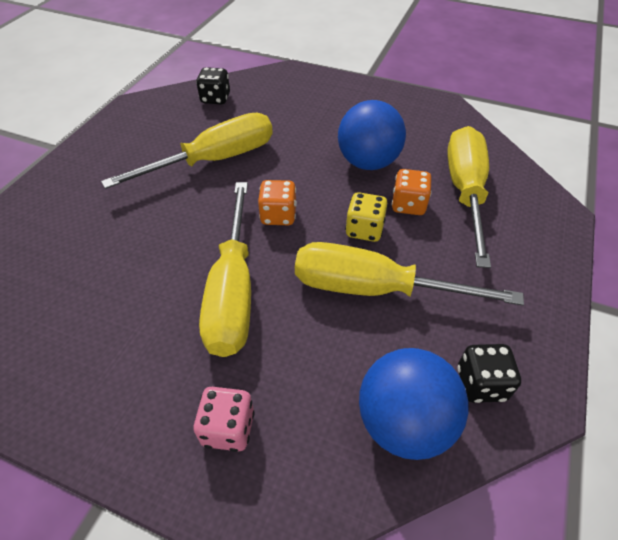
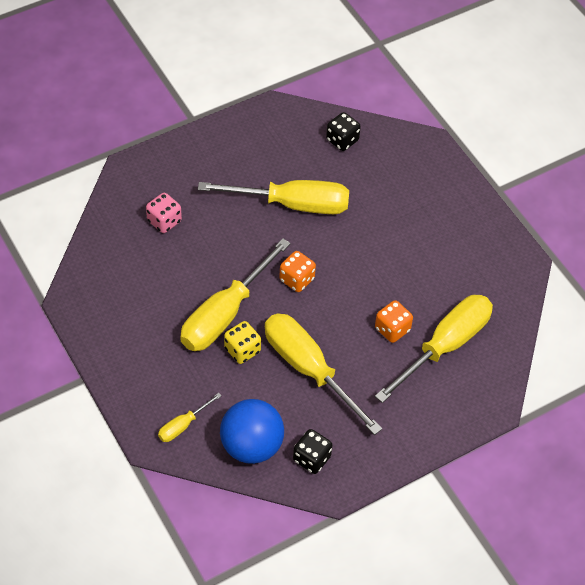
camera: 35 degrees right, 5 degrees up
(228, 428) = (163, 387): pink dice -> pink dice (164, 221)
(297, 463) = (183, 425): none -> yellow screwdriver
(364, 230) = (343, 327): yellow dice -> yellow dice (242, 350)
(368, 162) = (401, 277): blue ball -> none

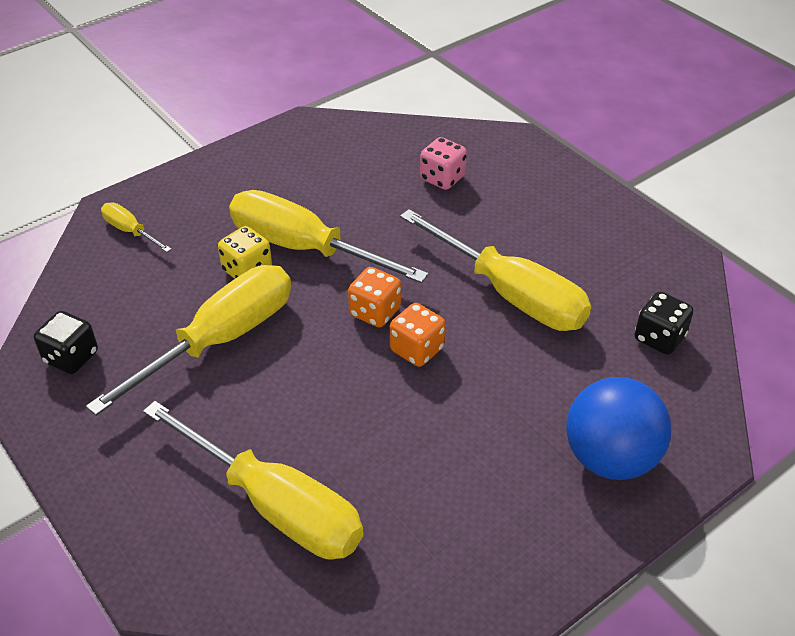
camera: 85 degrees right, 10 degrees down
(251, 446) = (96, 295): blue ball -> blue ball (610, 458)
(292, 204) = (511, 294): yellow screwdriver -> yellow screwdriver turned 45 degrees counterclockwise
(392, 329) = (300, 431): orange dice -> orange dice (417, 349)

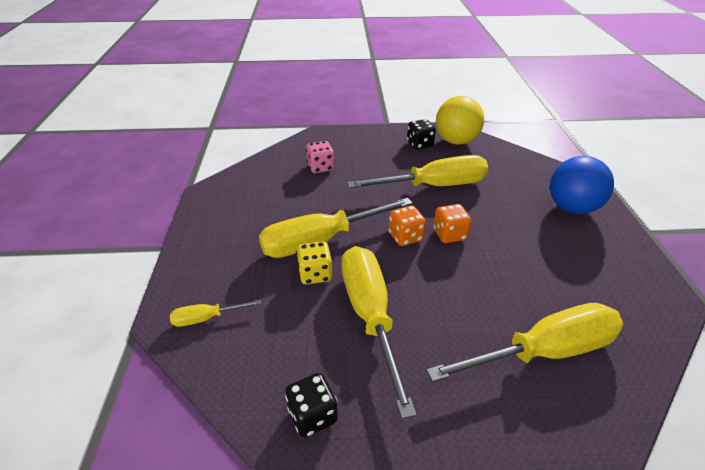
camera: 55 degrees left, 5 degrees down
(658, 271) = (456, 141): none -> yellow ball
(659, 338) = (500, 160): black dice -> black dice (419, 144)

